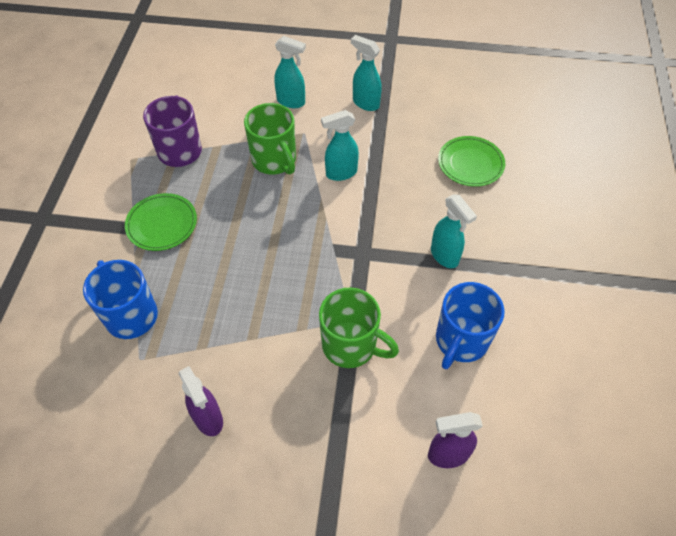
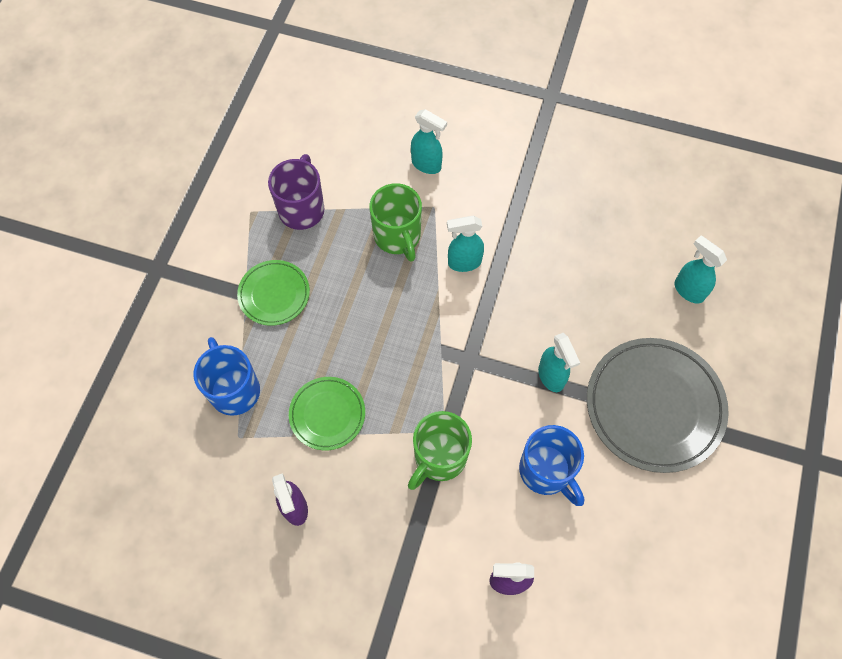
camera: 10 degrees right, 10 degrees up
(351, 345) = (439, 458): green mug -> green mug turned 90 degrees clockwise
(365, 103) = (506, 179): turquoise spray bottle -> turquoise spray bottle (688, 290)
(461, 341) = (546, 471): blue mug -> blue mug turned 75 degrees counterclockwise
(470, 164) = (603, 272): green plate -> green plate (327, 414)
(548, 267) = (654, 406): none -> grey plate

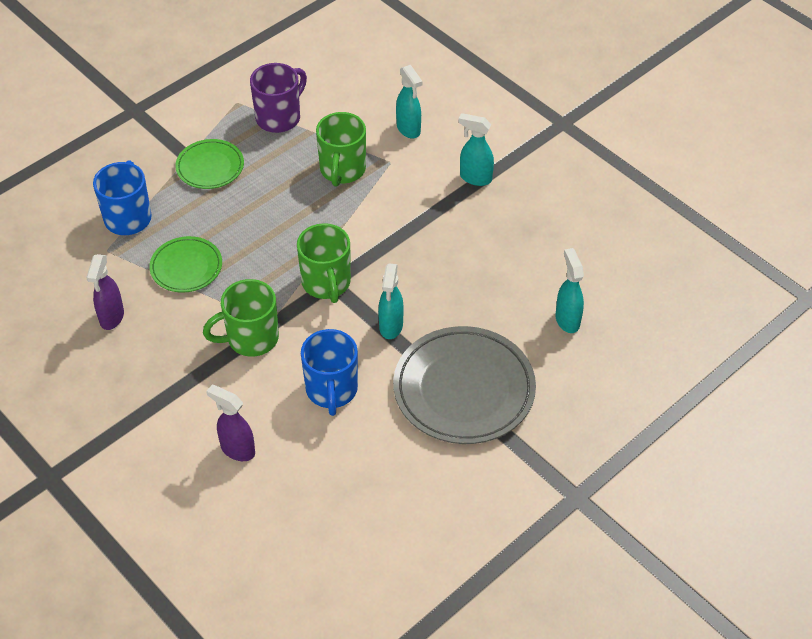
camera: 30 degrees right, 15 degrees down
(464, 262) = (383, 212): turquoise spray bottle -> turquoise spray bottle (475, 178)
(465, 363) = (326, 283): none -> green mug

